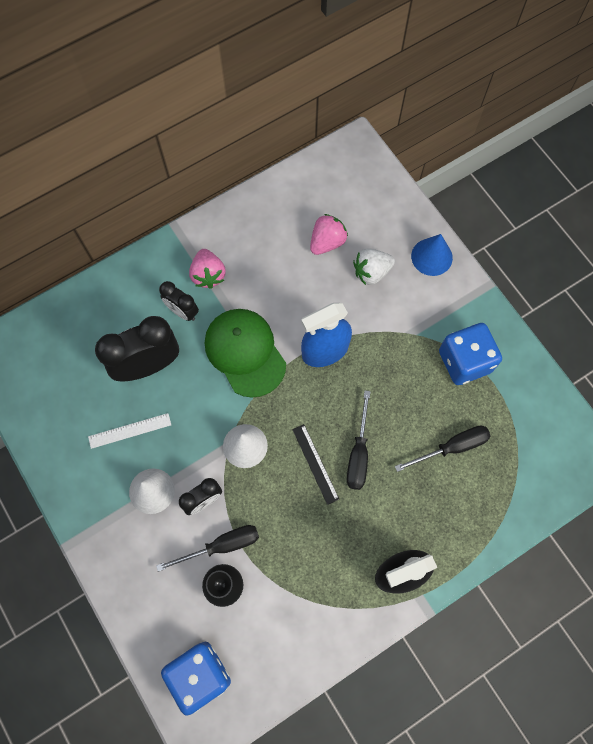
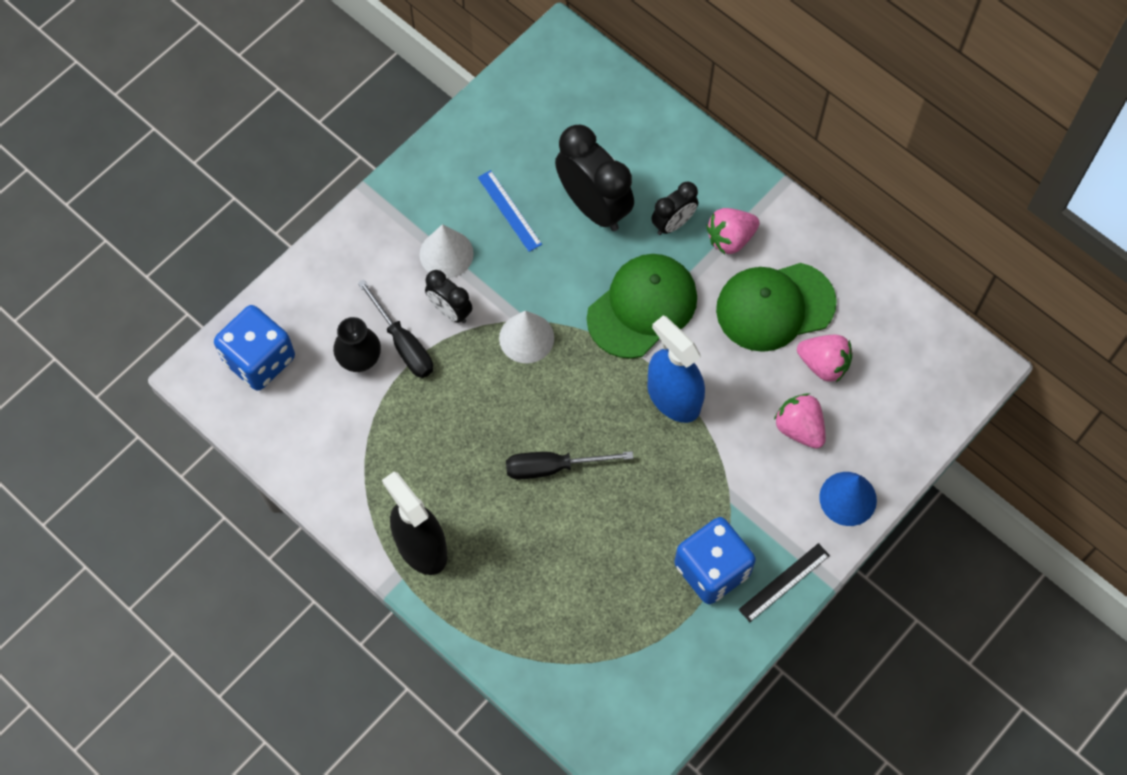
camera: 75 degrees right, 5 degrees down
(130, 430) = (509, 210): white ruler -> blue ruler
(182, 311) = (673, 224): black clock -> black clock turned 150 degrees counterclockwise
(272, 261) = (775, 306): none -> green cap
(315, 464) = (526, 421): black ruler -> black ruler (784, 582)
(371, 272) = (799, 428): white strawberry -> pink strawberry
(452, 447) = (592, 576): black screwdriver -> none

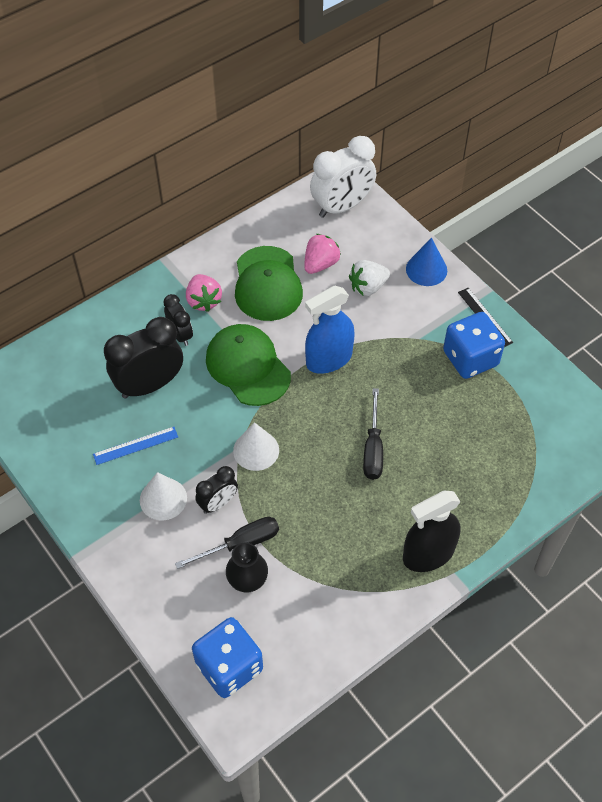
camera: 80 degrees left, 10 degrees down
(799, 428) = (368, 287): pink strawberry -> white strawberry
(931, 376) = (342, 206): none -> white clock

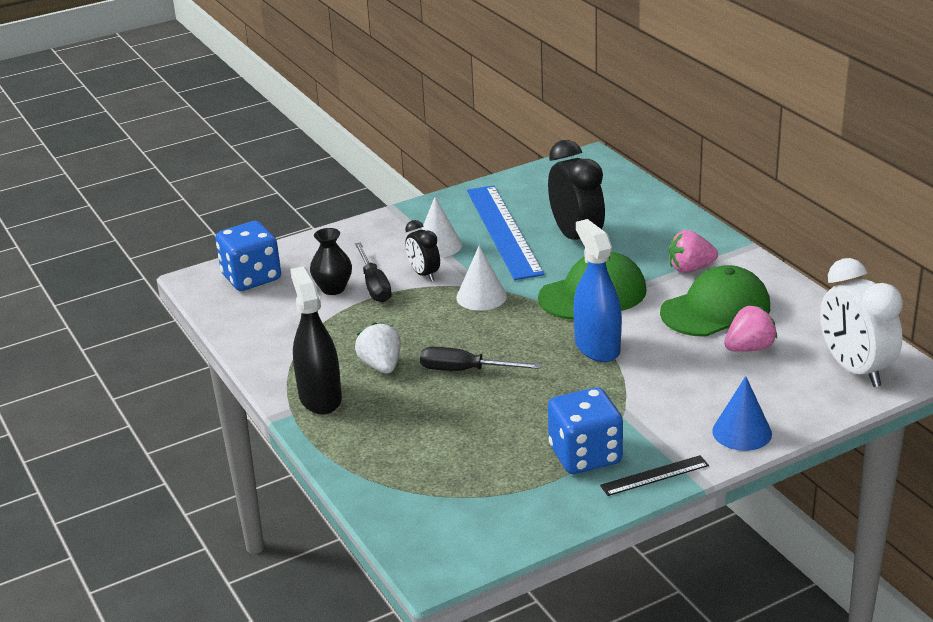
camera: 100 degrees right, 25 degrees down
(135, 445) = (503, 231): blue ruler -> blue ruler, size x2.16
(180, 335) = (642, 254): black clock -> none
(267, 284) = (716, 309): green cap -> green cap turned 150 degrees clockwise
(320, 264) = (749, 348): pink strawberry -> pink strawberry turned 75 degrees counterclockwise
(368, 287) = (710, 382): white strawberry -> white strawberry (381, 366)

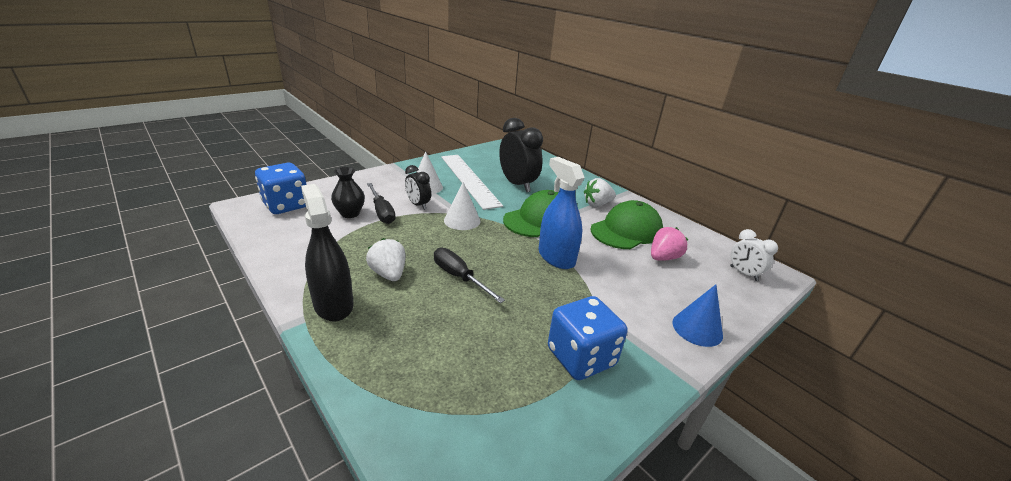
camera: 15 degrees left, 0 degrees up
(465, 370) = (459, 277): black screwdriver -> black screwdriver turned 45 degrees clockwise
(503, 231) = (469, 179): blue ruler -> white ruler
(654, 475) = (649, 377): black ruler -> none
(690, 268) = (597, 204): pink strawberry -> white strawberry
(855, 370) = (743, 273): white clock -> white clock, size x0.55

